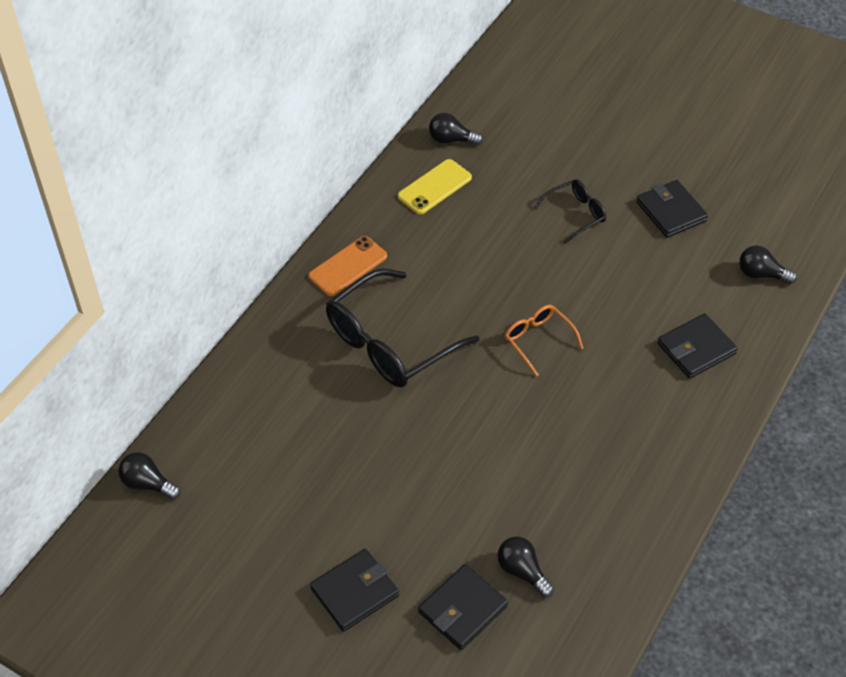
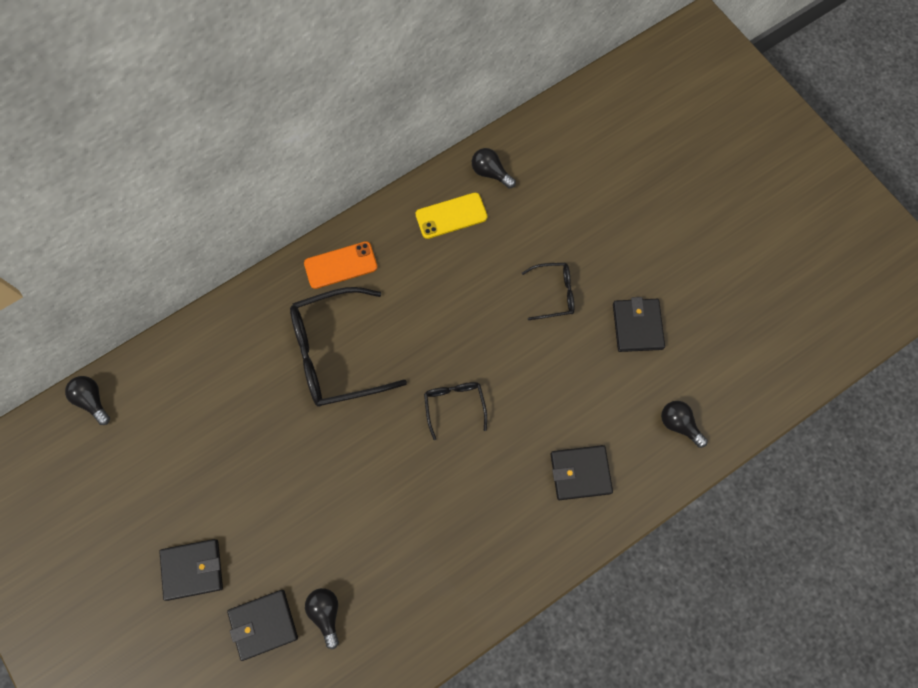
camera: 25 degrees right, 20 degrees up
(538, 341) = (454, 406): orange glasses -> black glasses

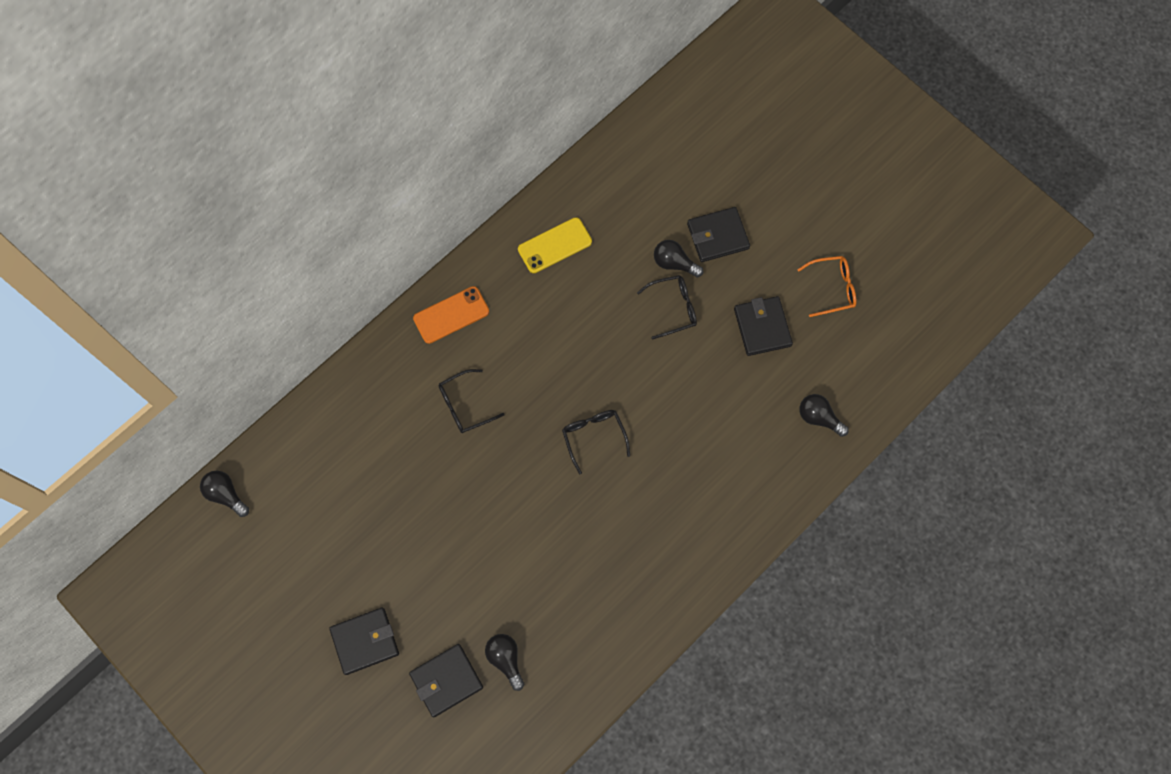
camera: 10 degrees left, 0 degrees up
(337, 353) = (465, 405): black glasses -> black glasses, size x0.51
(490, 173) = (587, 194): black light bulb -> black light bulb (674, 263)
(580, 473) = (730, 481): black wallet -> black wallet (717, 236)
(712, 300) = (832, 288): none -> orange glasses

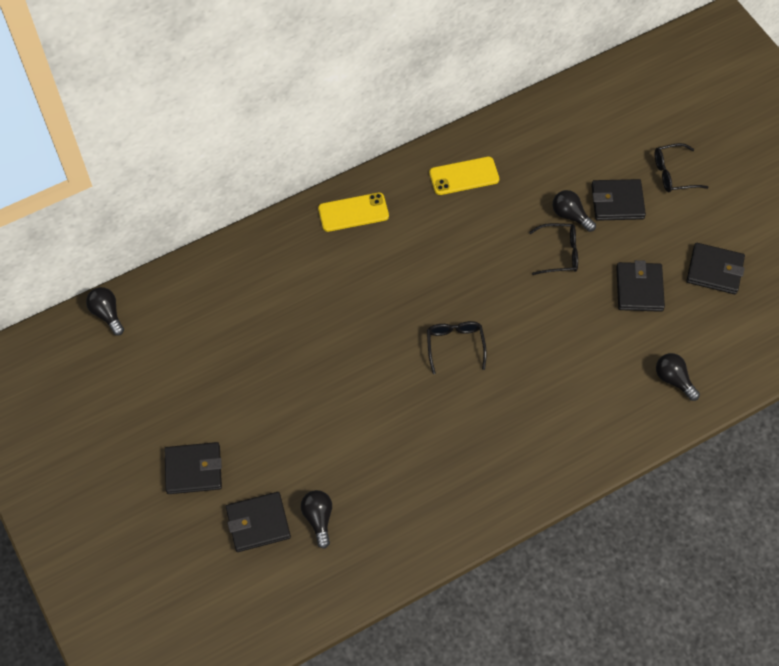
camera: 15 degrees right, 10 degrees down
(451, 315) = (353, 212): orange phone -> yellow phone
(465, 405) = (344, 290): black glasses -> black glasses (673, 173)
(832, 288) = (714, 270): orange glasses -> black wallet

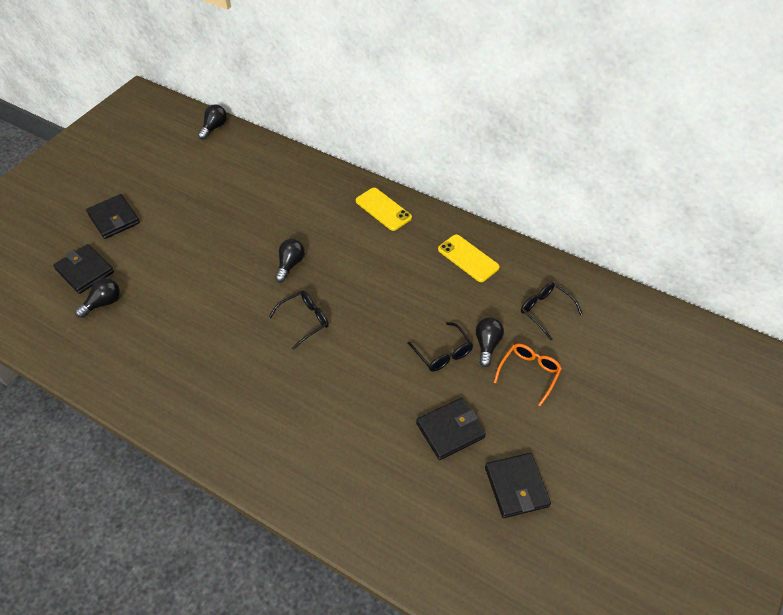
camera: 60 degrees right, 10 degrees down
(617, 202) = (529, 373): black wallet -> orange glasses
(673, 173) = (596, 405): black glasses -> black glasses (545, 311)
(673, 379) = (370, 502): black light bulb -> black light bulb (290, 264)

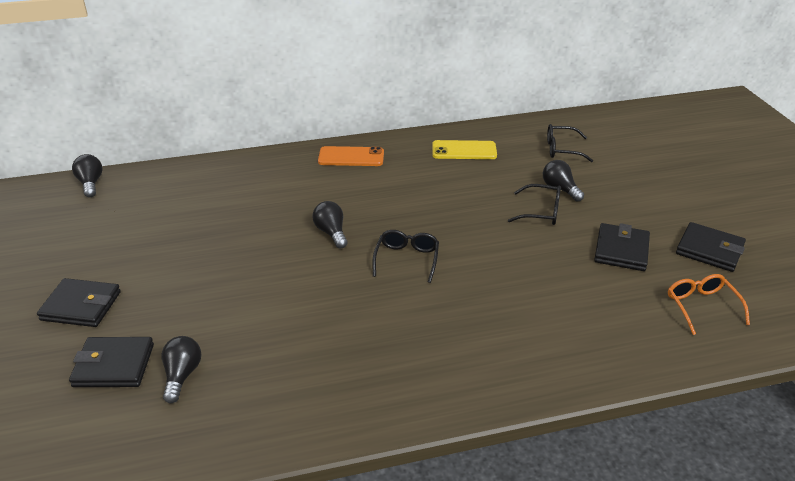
camera: 45 degrees left, 15 degrees down
(383, 209) = (351, 157): yellow phone -> orange phone
(529, 373) = (610, 187): orange glasses -> orange glasses (702, 307)

